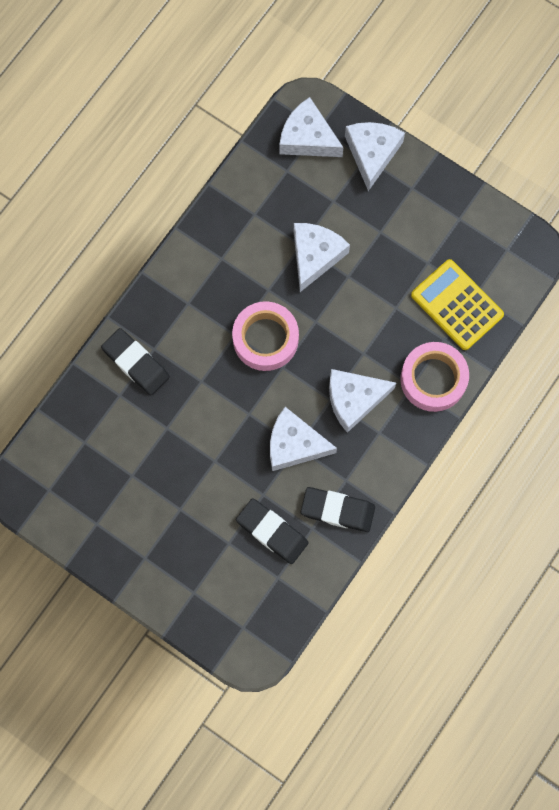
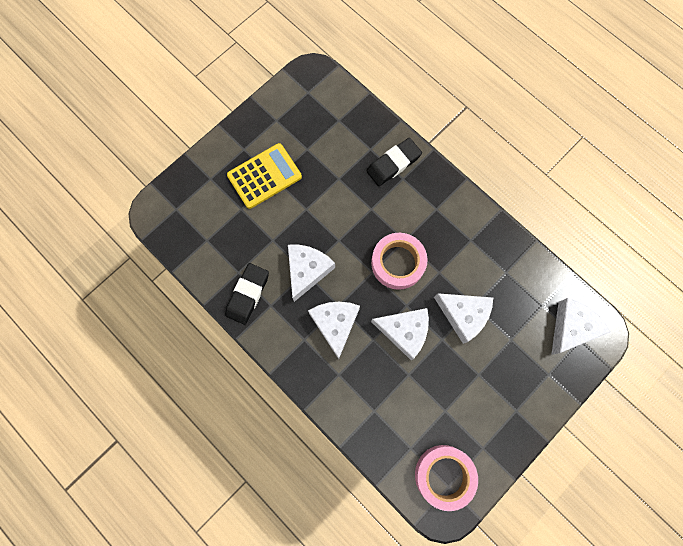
camera: 100 degrees right, 0 degrees up
(272, 532) = (242, 242): black eraser -> none
(372, 154) = (552, 381): white cheese -> white cheese (404, 331)
(433, 379) = (341, 394): pink tape -> pink tape (444, 475)
(457, 305) = (403, 429): yellow calculator -> yellow calculator (264, 176)

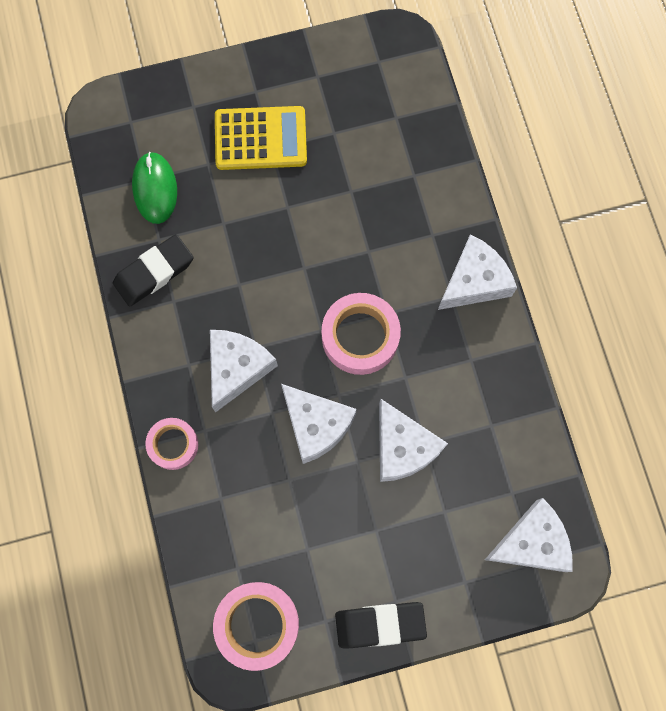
camera: 30 degrees right, 0 degrees up
(217, 242) = (155, 189): none -> green mouse
(307, 270) = (242, 283): white cheese -> white cheese (474, 281)
(325, 395) = (173, 444): none -> pink tape
(393, 164) = (431, 210): black eraser -> black eraser (380, 624)

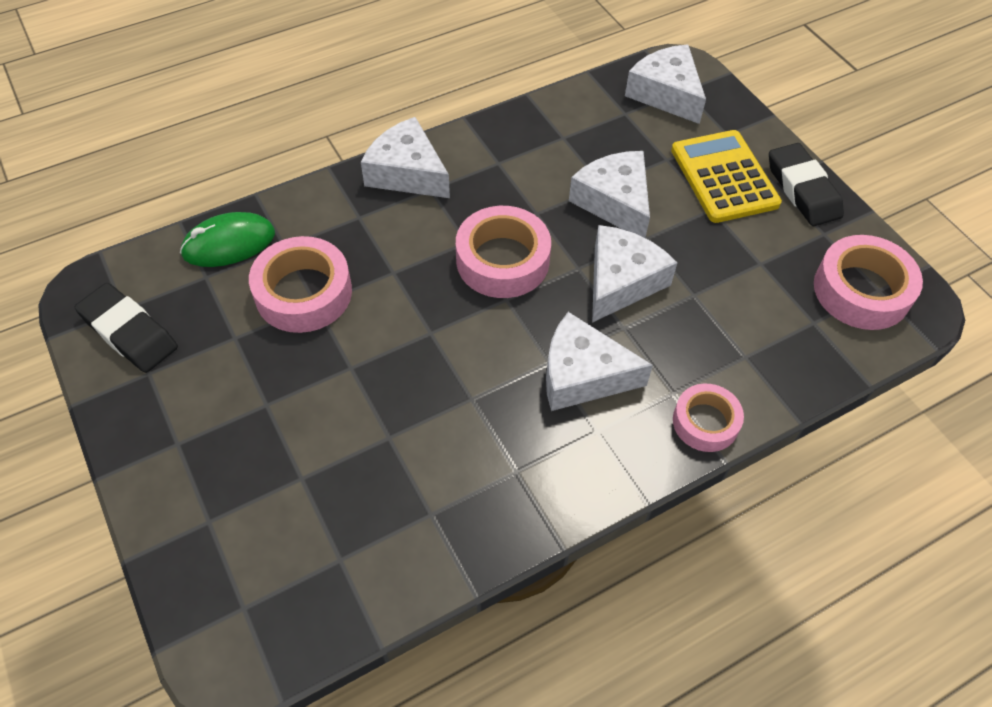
camera: 105 degrees left, 20 degrees down
(154, 272) = (482, 506): black eraser -> black eraser (129, 332)
(155, 189) = (353, 539): green mouse -> green mouse (229, 244)
(260, 139) = (253, 420): yellow calculator -> yellow calculator (724, 177)
(363, 183) = (303, 293): none -> pink tape
(402, 447) = (615, 202): white cheese -> white cheese turned 75 degrees counterclockwise

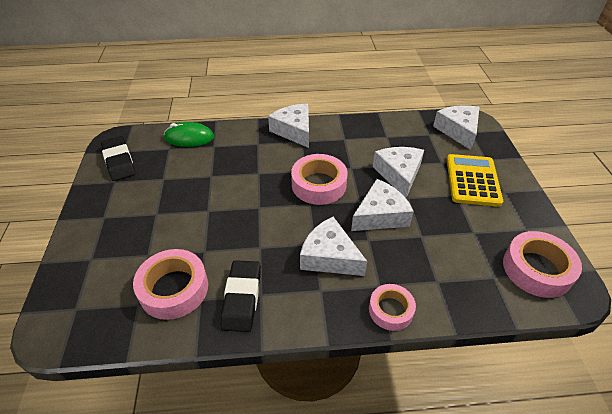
camera: 25 degrees right, 10 degrees down
(303, 293) = (208, 169): pink tape -> pink tape (174, 289)
(802, 189) = (521, 201): black eraser -> black eraser (242, 298)

